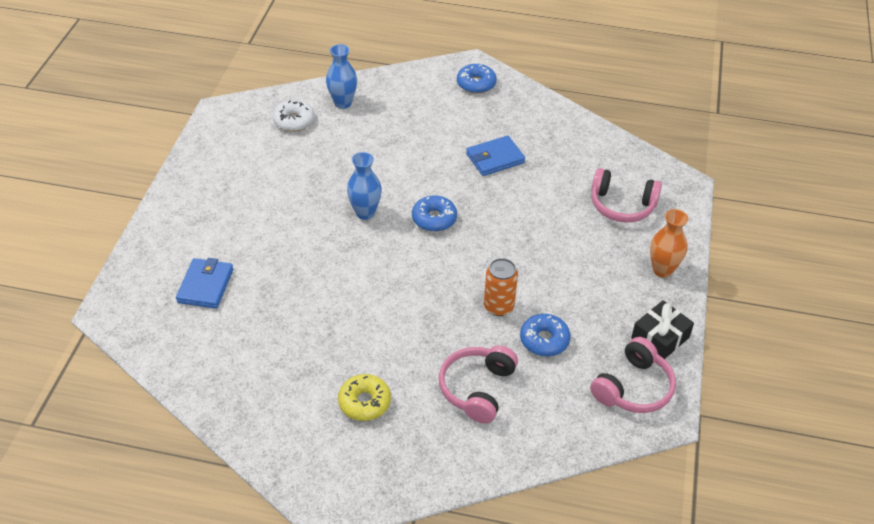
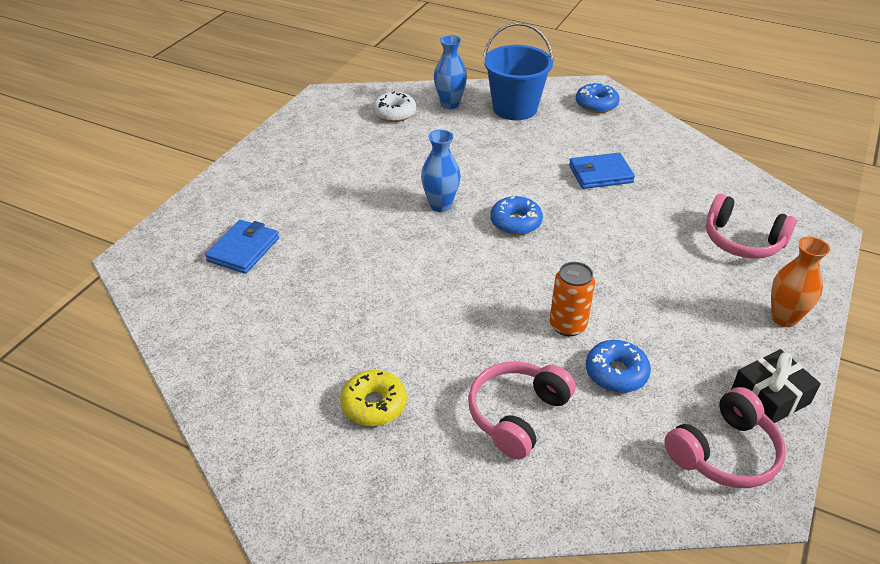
camera: 15 degrees right, 5 degrees down
(404, 99) = (515, 108): none -> blue bucket

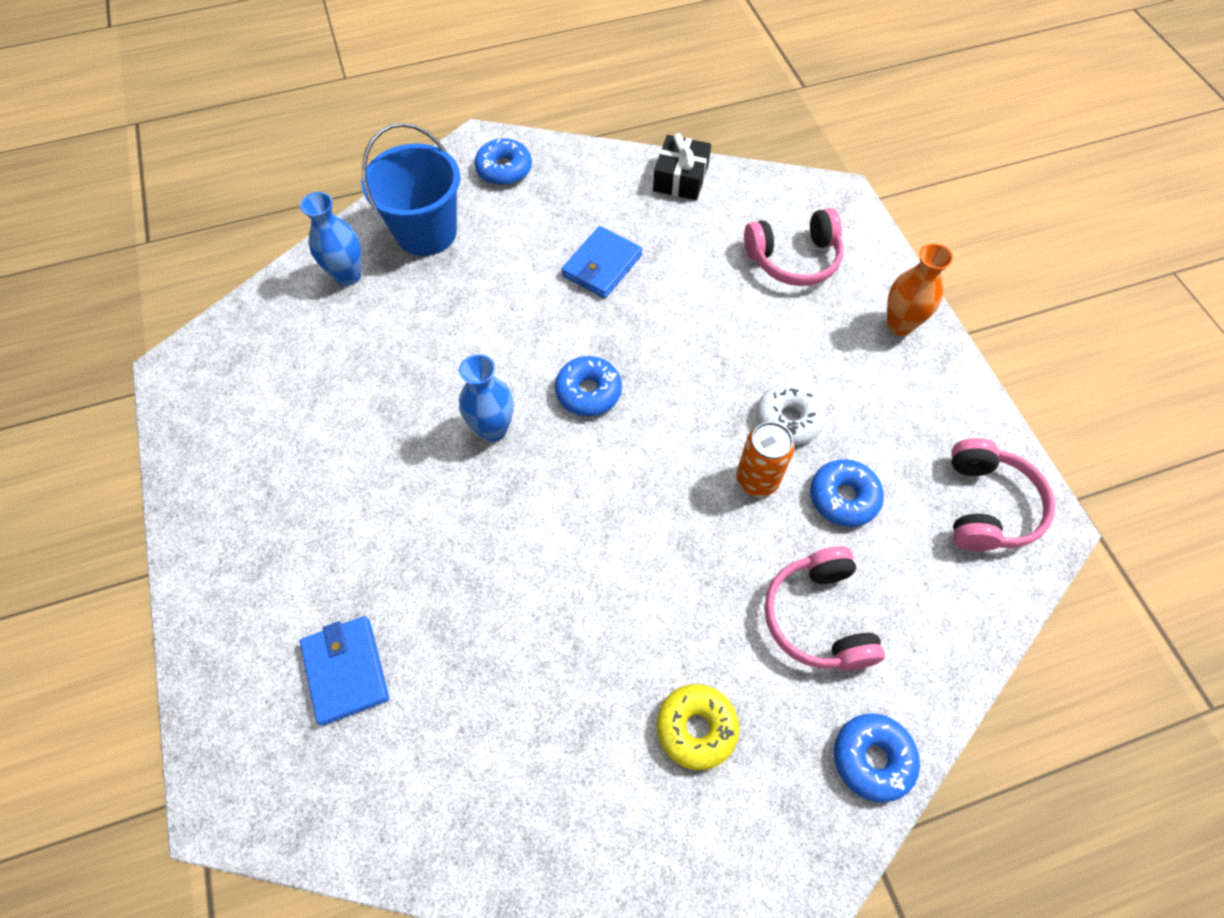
camera: 45 degrees left, 20 degrees up
(394, 113) = (297, 334): white donut -> white donut (788, 419)
(458, 506) = (872, 758): none -> blue donut
(770, 397) = (964, 419): black gift -> black gift (681, 178)

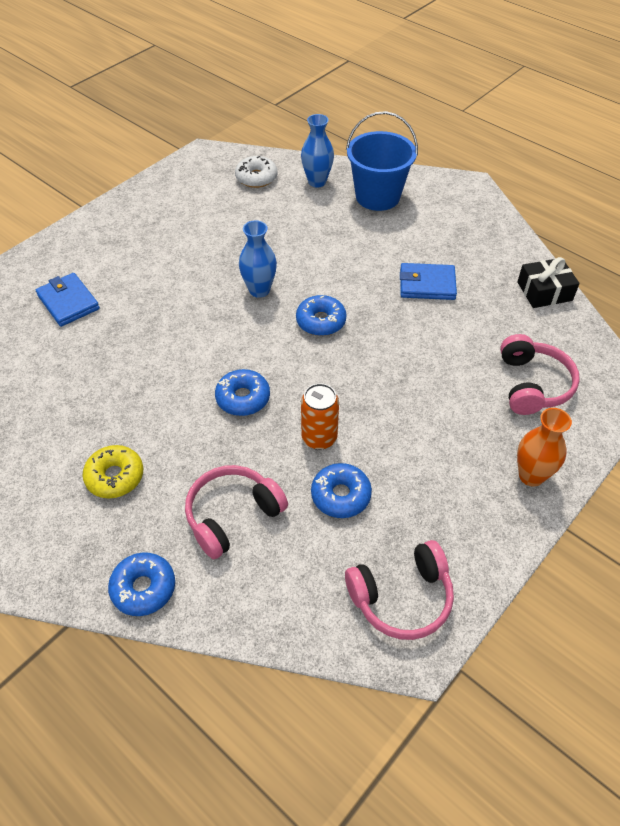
camera: 60 degrees right, 10 degrees down
(346, 671) = (68, 302): blue wallet -> blue wallet turned 75 degrees counterclockwise
(504, 169) = (461, 205): blue donut -> blue donut (243, 398)
(788, 419) = (383, 437): white donut -> white donut (256, 178)
(794, 259) = (532, 384): pink headphones -> pink headphones turned 135 degrees counterclockwise

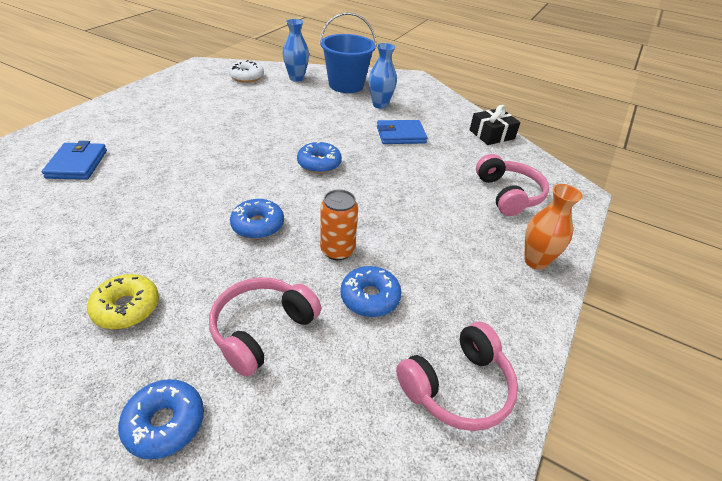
camera: 15 degrees left, 10 degrees down
(68, 302) = (77, 164): blue wallet -> blue wallet turned 45 degrees clockwise
(259, 290) = (261, 146): blue vase -> blue vase (380, 105)

